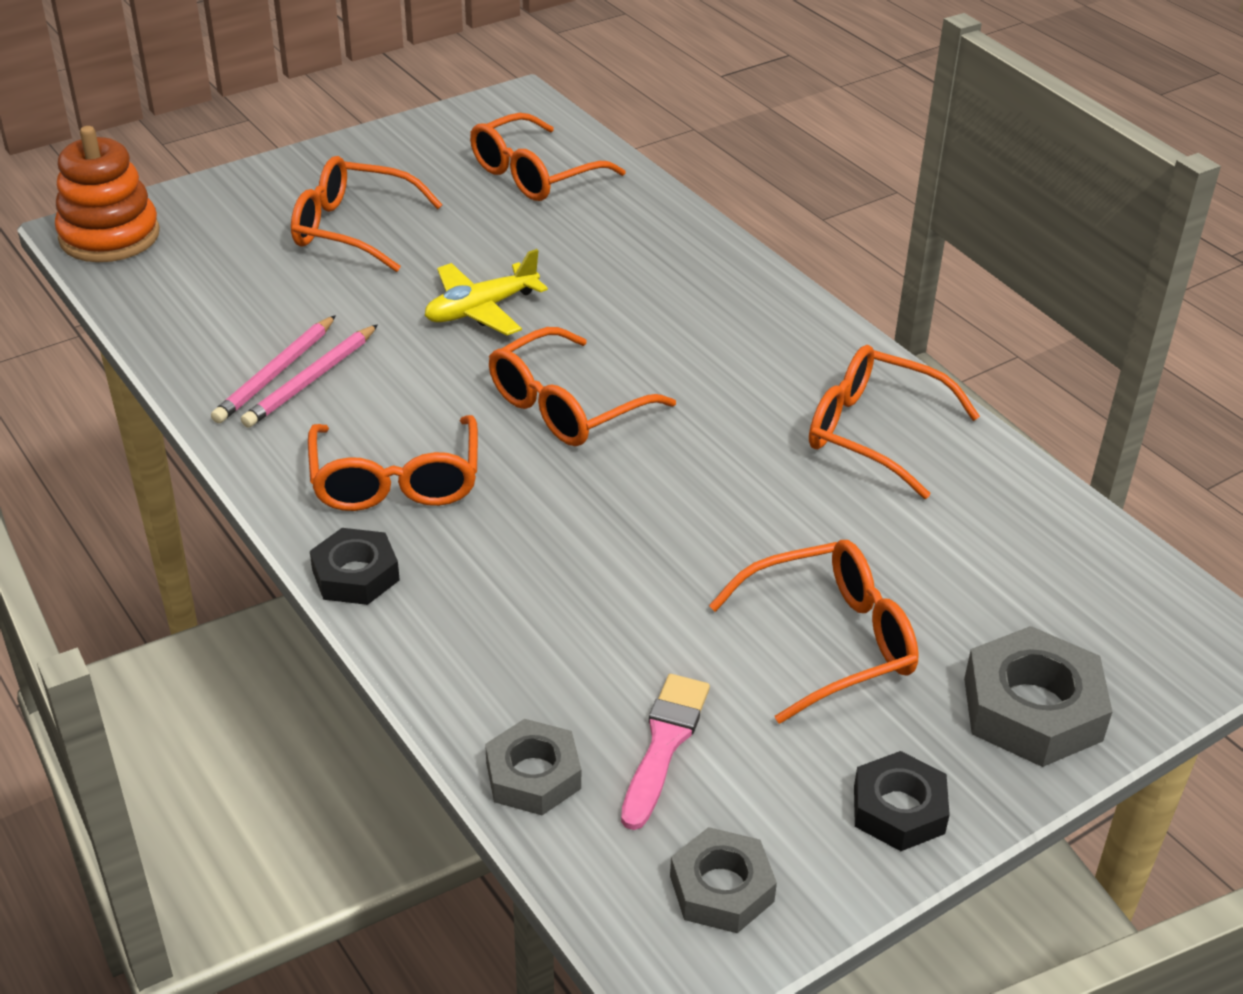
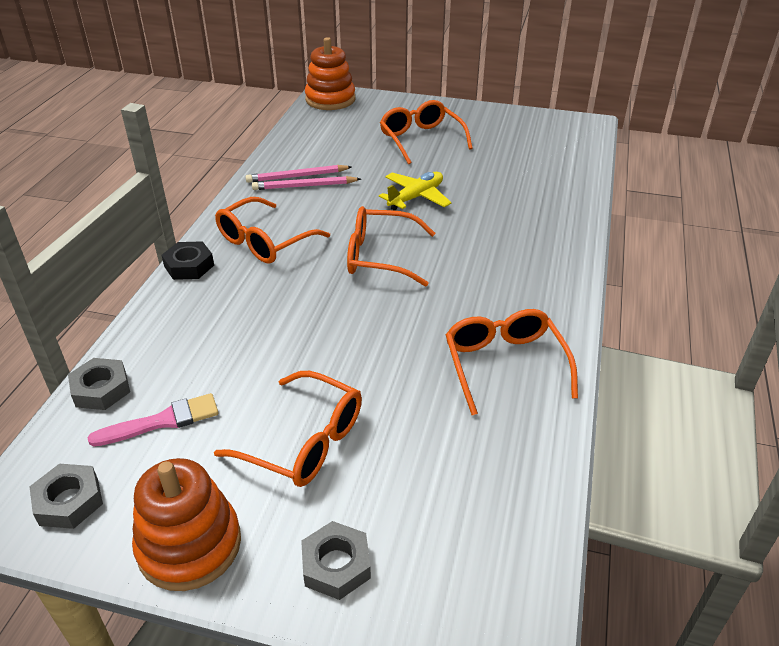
camera: 50 degrees right, 0 degrees up
(481, 309) = (416, 197): yellow plane -> yellow plane turned 120 degrees clockwise
(535, 174) = (540, 156): orange glasses -> none
(898, 809) = (189, 545): black nut -> orange stacking toy
(1032, 709) = (336, 565): grey nut -> grey nut, size x0.65

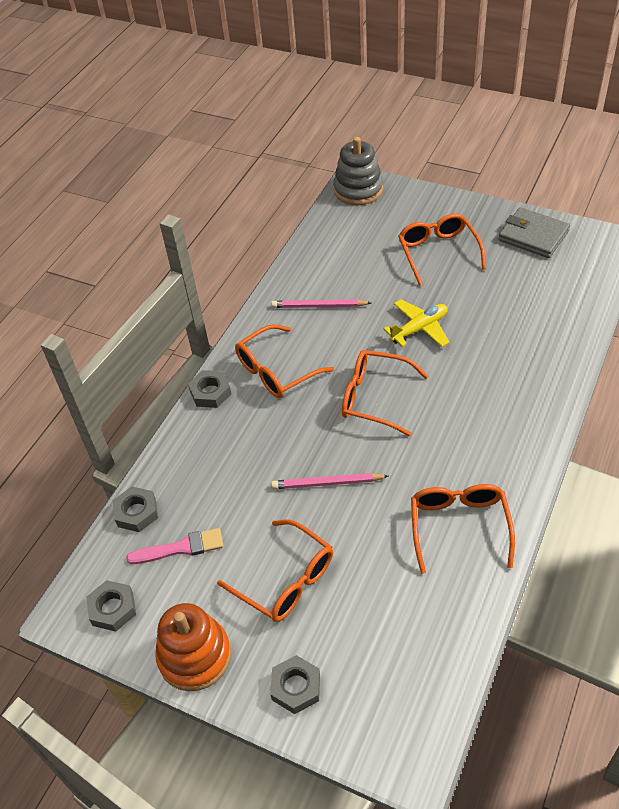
camera: 15 degrees right, 10 degrees up
(189, 266) = (210, 392): black nut -> grey nut
(297, 176) = (314, 293): pink pencil -> pink pencil (327, 483)
(330, 99) = (358, 190): orange stacking toy -> grey stacking toy
(511, 123) = (533, 236): none -> grey wallet

